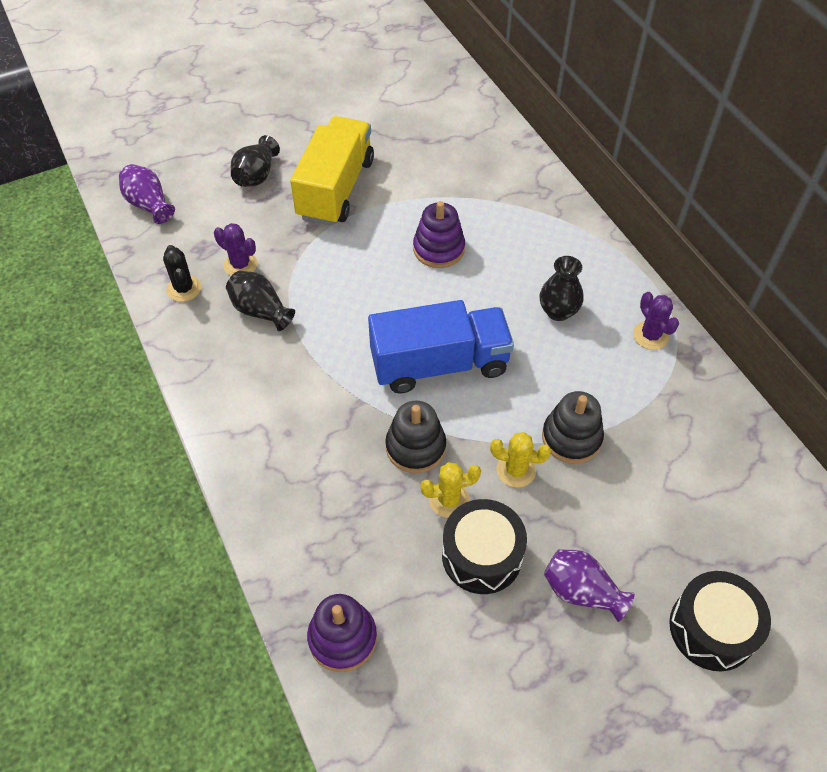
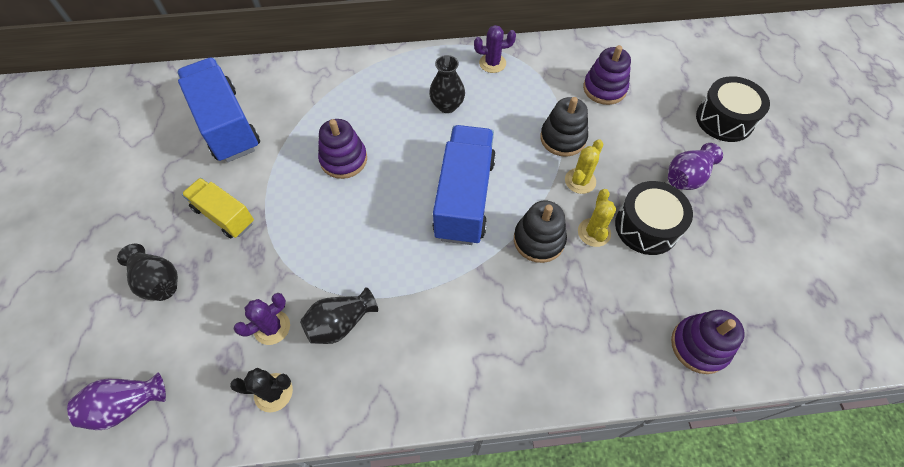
camera: 70 degrees left, 5 degrees up
(335, 189) = (224, 216): yellow truck -> yellow truck, size x0.59
(435, 148) = (226, 125): none -> blue truck
(681, 466) = (604, 88): none -> purple stacking toy

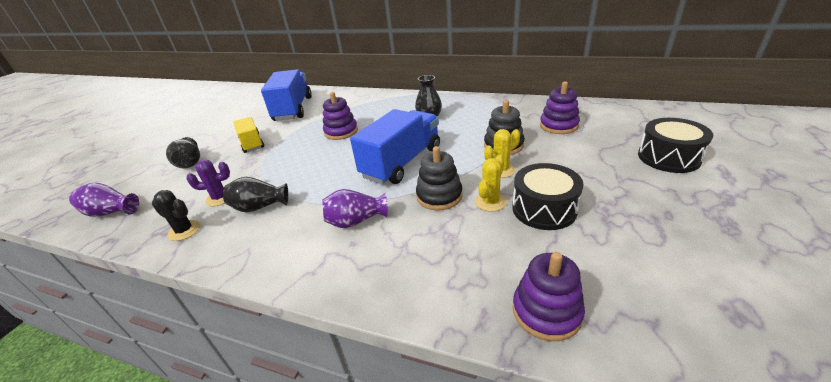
camera: 30 degrees right, 25 degrees down
(492, 63) = (478, 104): purple cactus -> none
(686, 177) = (606, 186): purple vase -> purple vase (355, 221)

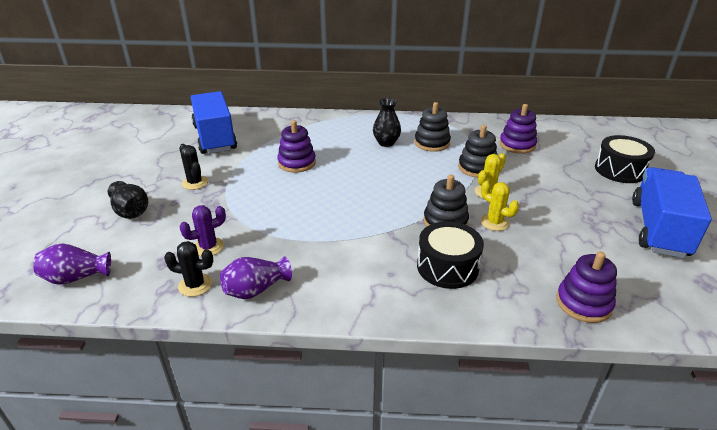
camera: 20 degrees left, 0 degrees up
(252, 143) = (195, 183): yellow truck -> black cactus
(259, 207) = (265, 251): black vase -> none
(355, 221) = (379, 253): purple vase -> purple vase (255, 290)
(402, 162) = (387, 192): blue truck -> blue truck (659, 228)
(472, 120) = (432, 143): none -> black stacking toy
(490, 202) = (494, 222): yellow cactus -> yellow cactus turned 60 degrees counterclockwise
(544, 209) = (542, 224): black drum -> black drum (447, 267)

